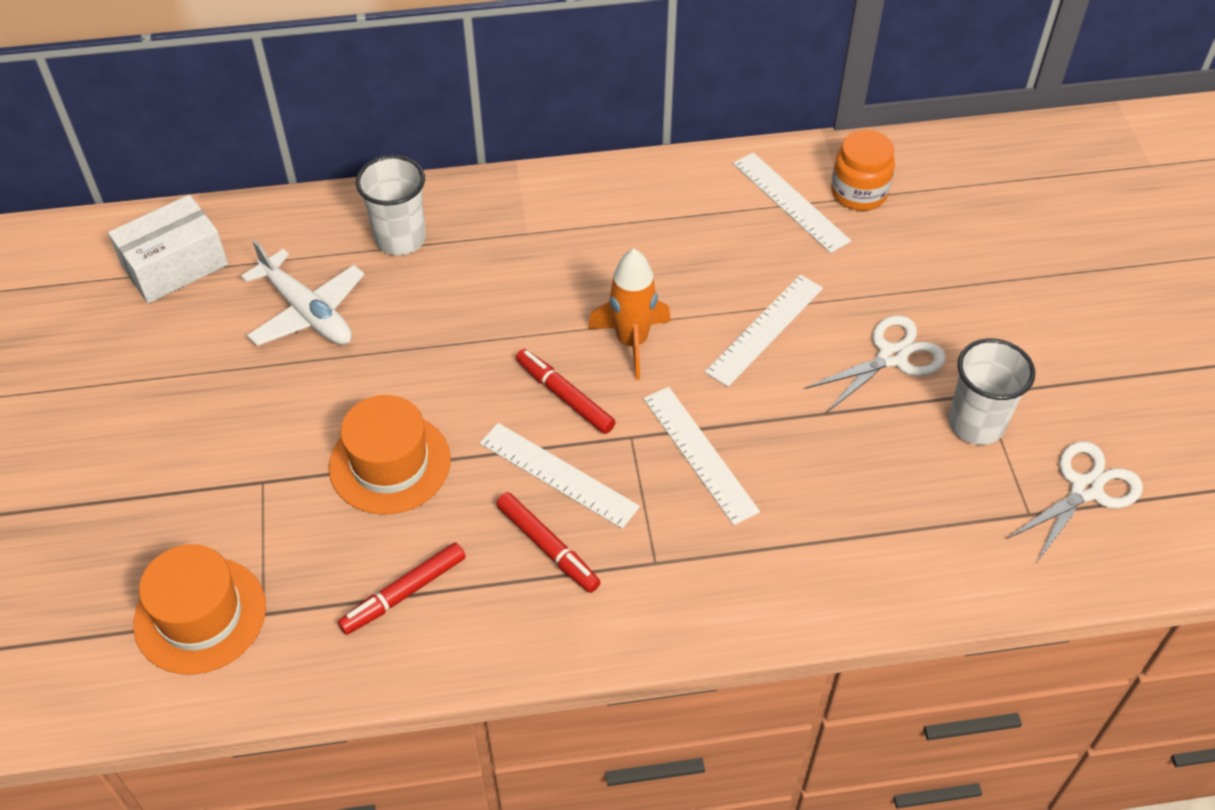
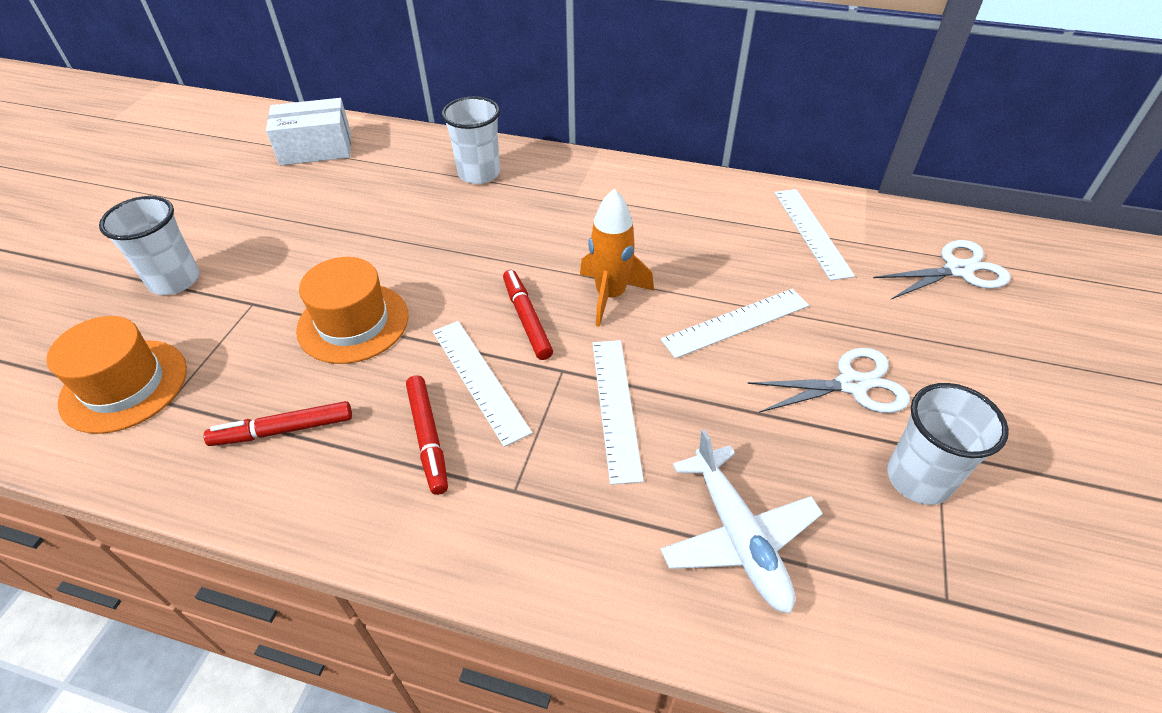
camera: 25 degrees right, 5 degrees down
(149, 488) = (174, 280): none -> white cup
(307, 311) = (378, 200): white plane -> white plane (737, 536)
(859, 193) = (880, 242): orange jar -> none
(1085, 489) = (1030, 599): white scissors -> white scissors (957, 270)

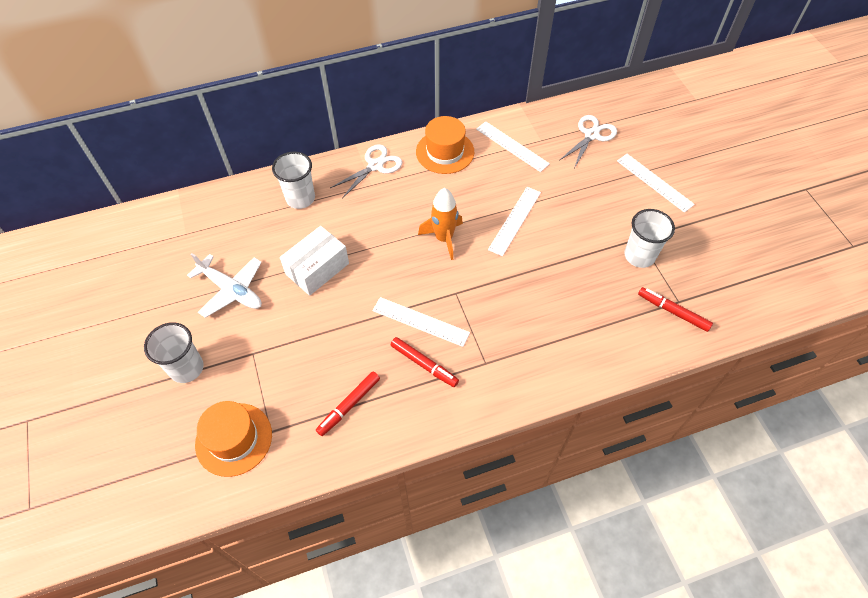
camera: 35 degrees left, 10 degrees up
(316, 148) = (173, 233): white box -> white box (317, 269)
(353, 323) = (324, 330): orange hat -> orange hat (445, 152)
(527, 319) = (414, 275): red marker -> red marker (673, 311)
(615, 407) = (495, 297): white ruler -> white ruler (654, 182)
(737, 536) = (590, 324): white plane -> white plane (231, 290)
(851, 384) = (586, 225): white scissors -> white scissors (375, 166)

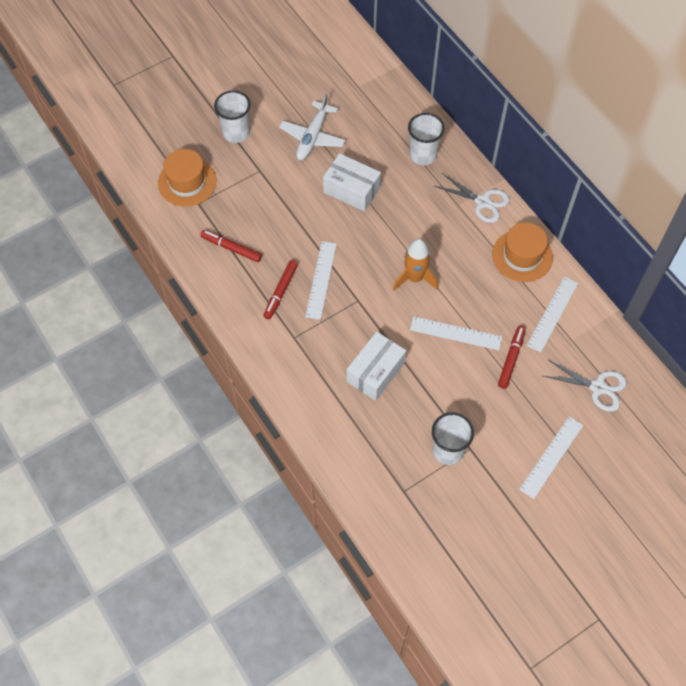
camera: 75 degrees right, 5 degrees up
(544, 296) = (375, 372): none -> white box
(673, 311) = (390, 486): red marker -> red marker (511, 359)

